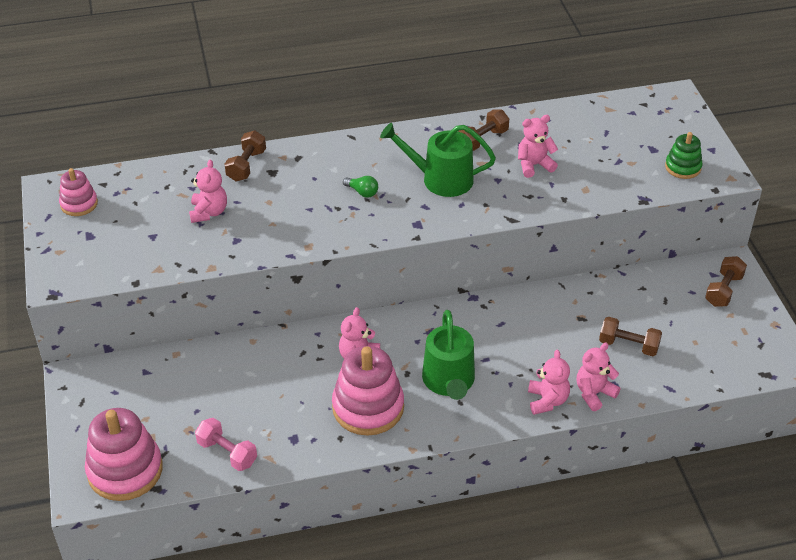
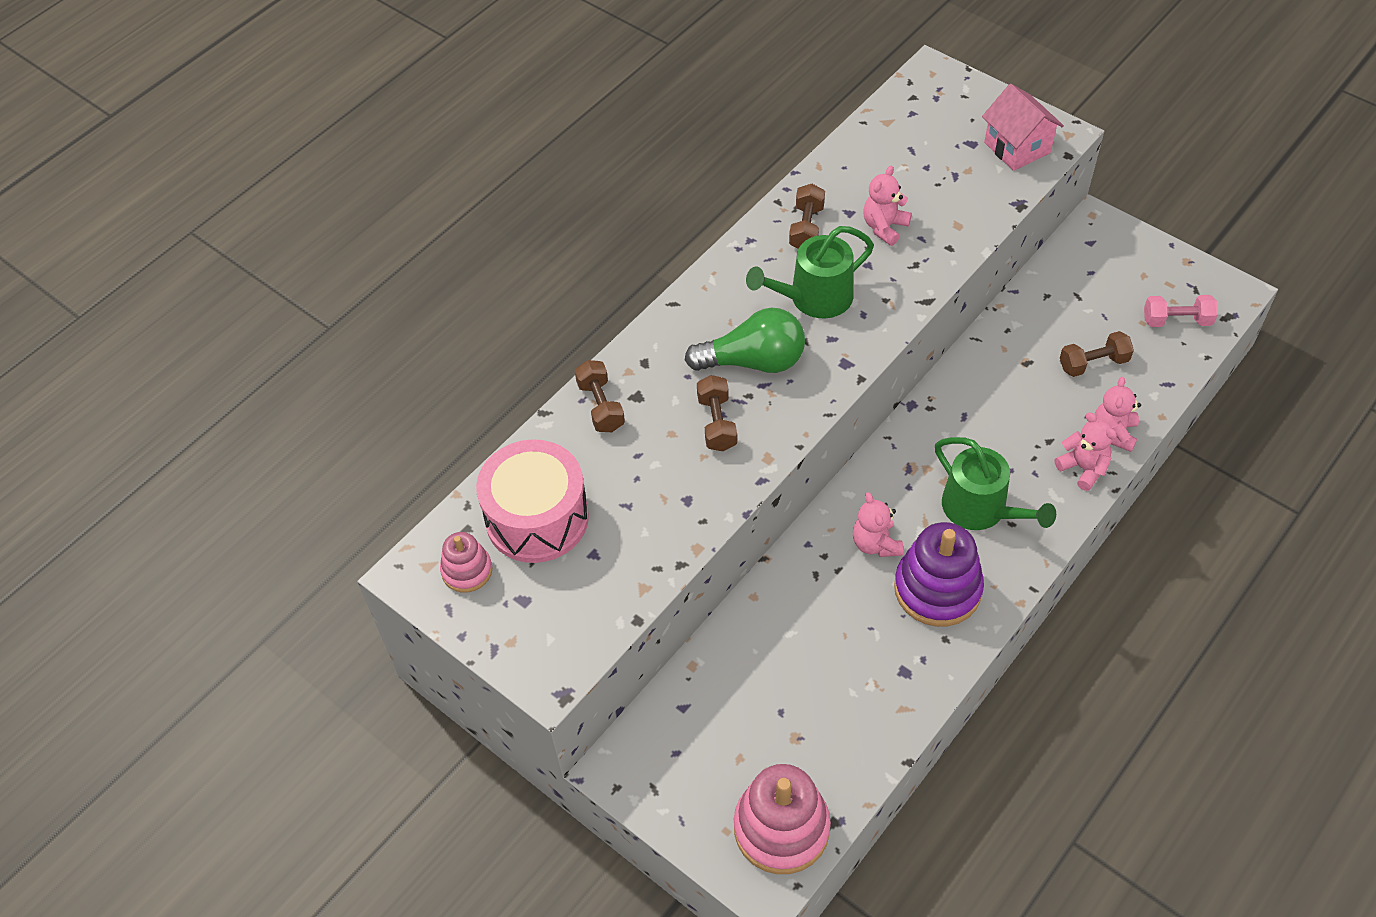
camera: 35 degrees left, 10 degrees up
(145, 200) = (537, 518): none -> pink drum
(209, 212) = (622, 487): pink teddy bear -> none
(227, 453) = (859, 734): pink dumbbell -> pink dumbbell (1176, 320)
(362, 192) = (754, 361): green light bulb -> green light bulb, size x2.31
(368, 407) = (937, 589): pink stacking toy -> purple stacking toy
(683, 167) = (1017, 148): green stacking toy -> pink house
(723, 290) = (1114, 253): brown dumbbell -> brown dumbbell (717, 423)

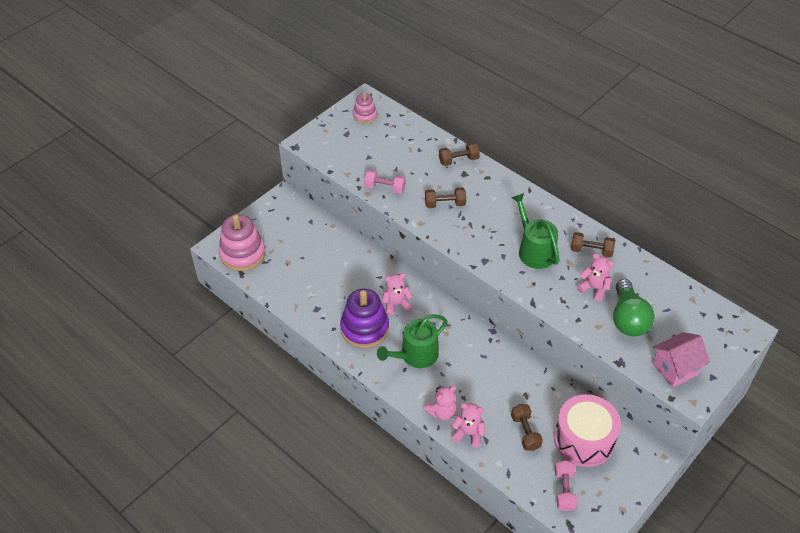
camera: 90 degrees right, 5 degrees down
(537, 518) = (391, 138): pink drum -> pink drum (584, 439)
(680, 520) = (385, 188): none -> pink dumbbell
(754, 361) = (487, 221): green light bulb -> green light bulb (628, 319)

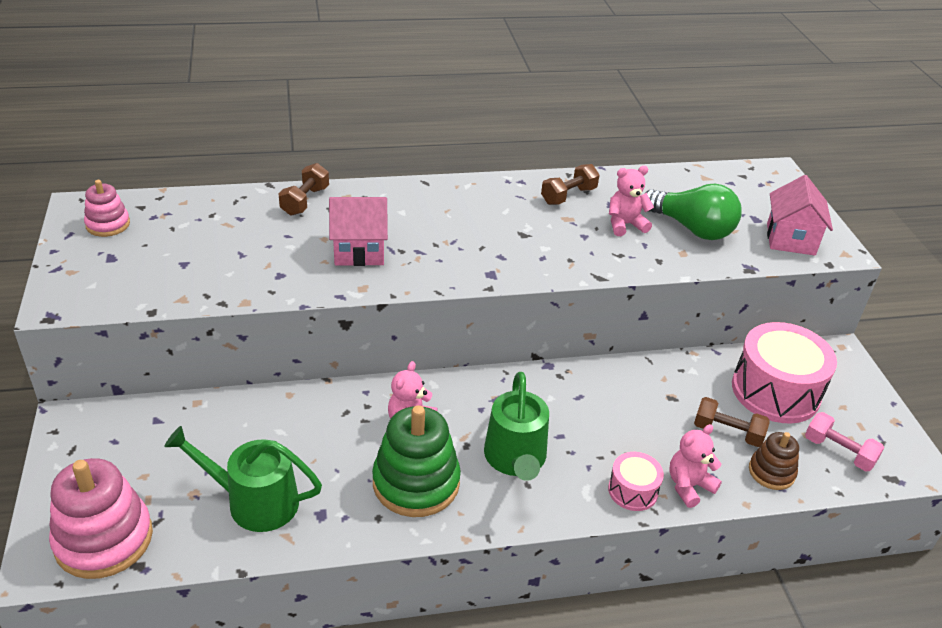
camera: 55 degrees left, 10 degrees down
(364, 328) = (416, 483): purple stacking toy -> green stacking toy
(385, 188) = (259, 281): pink dumbbell -> none
(442, 412) = (632, 490): pink teddy bear -> pink drum
(445, 204) = (359, 251): brown dumbbell -> pink house
(515, 465) = (771, 472): none -> brown stacking toy
(534, 250) = (520, 230): green watering can -> green watering can (254, 502)

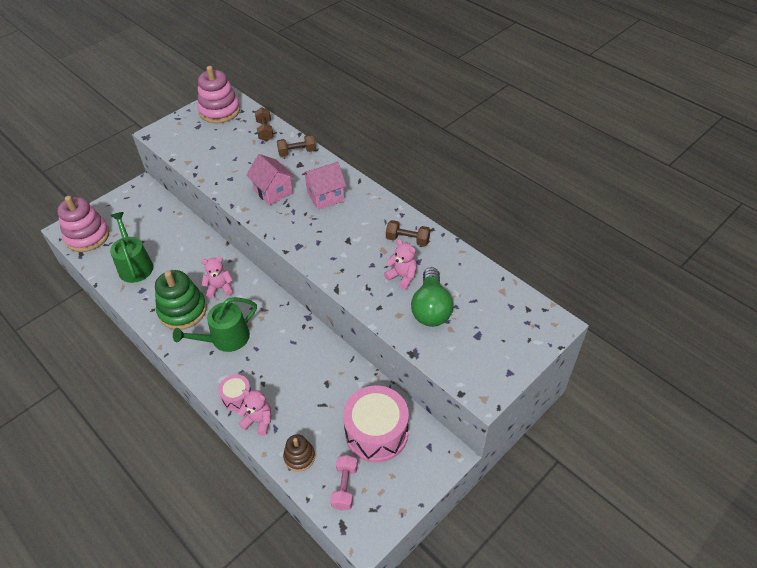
camera: 60 degrees right, 10 degrees up
(108, 224) = (220, 111): pink stacking toy -> pink stacking toy, size x1.81
(727, 432) = (317, 422): brown dumbbell -> brown dumbbell (265, 131)
(790, 239) = (471, 362): pink house -> pink house (325, 196)

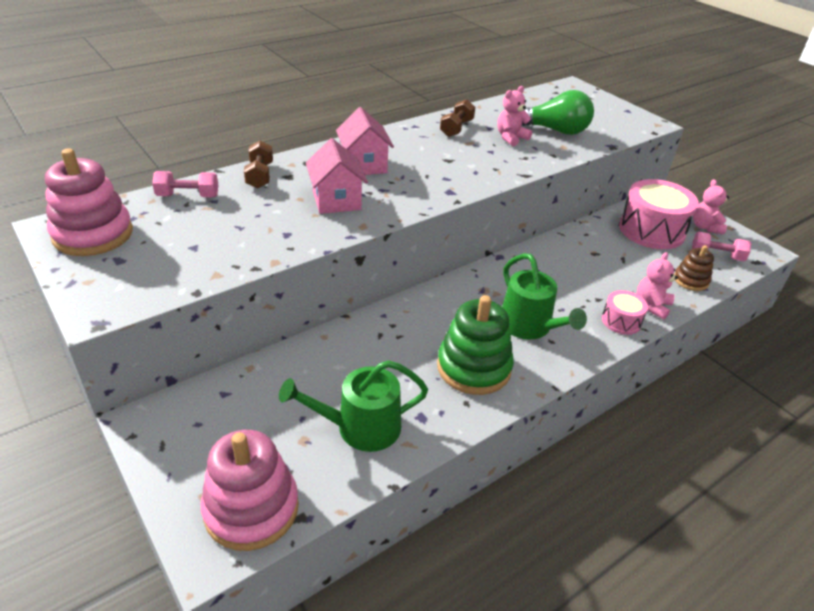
camera: 85 degrees left, 10 degrees down
(220, 288) = (436, 327): pink teddy bear -> pink teddy bear (705, 227)
(265, 131) = (188, 196): brown dumbbell -> pink dumbbell
(273, 192) = (336, 200): pink house -> pink house turned 75 degrees counterclockwise

